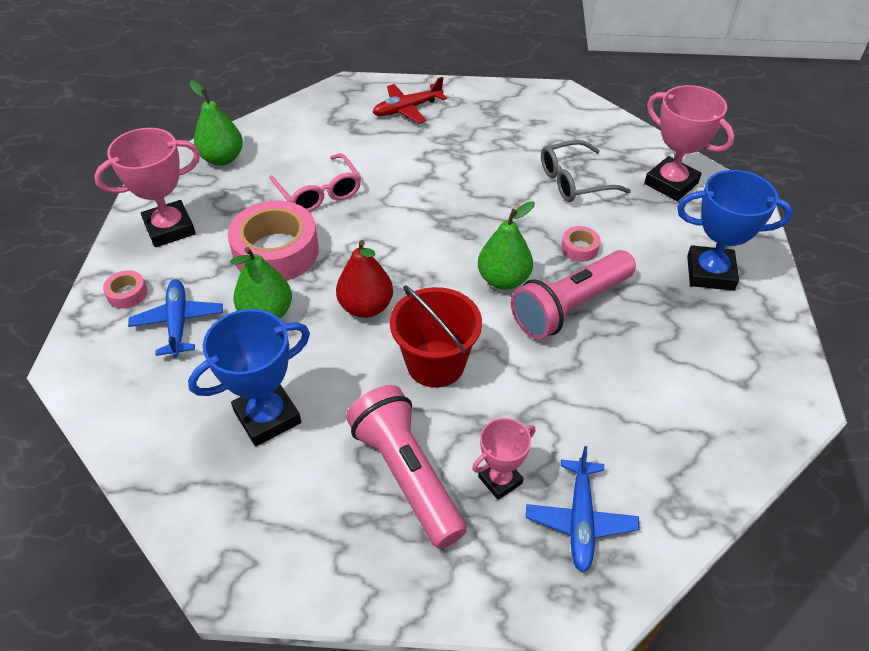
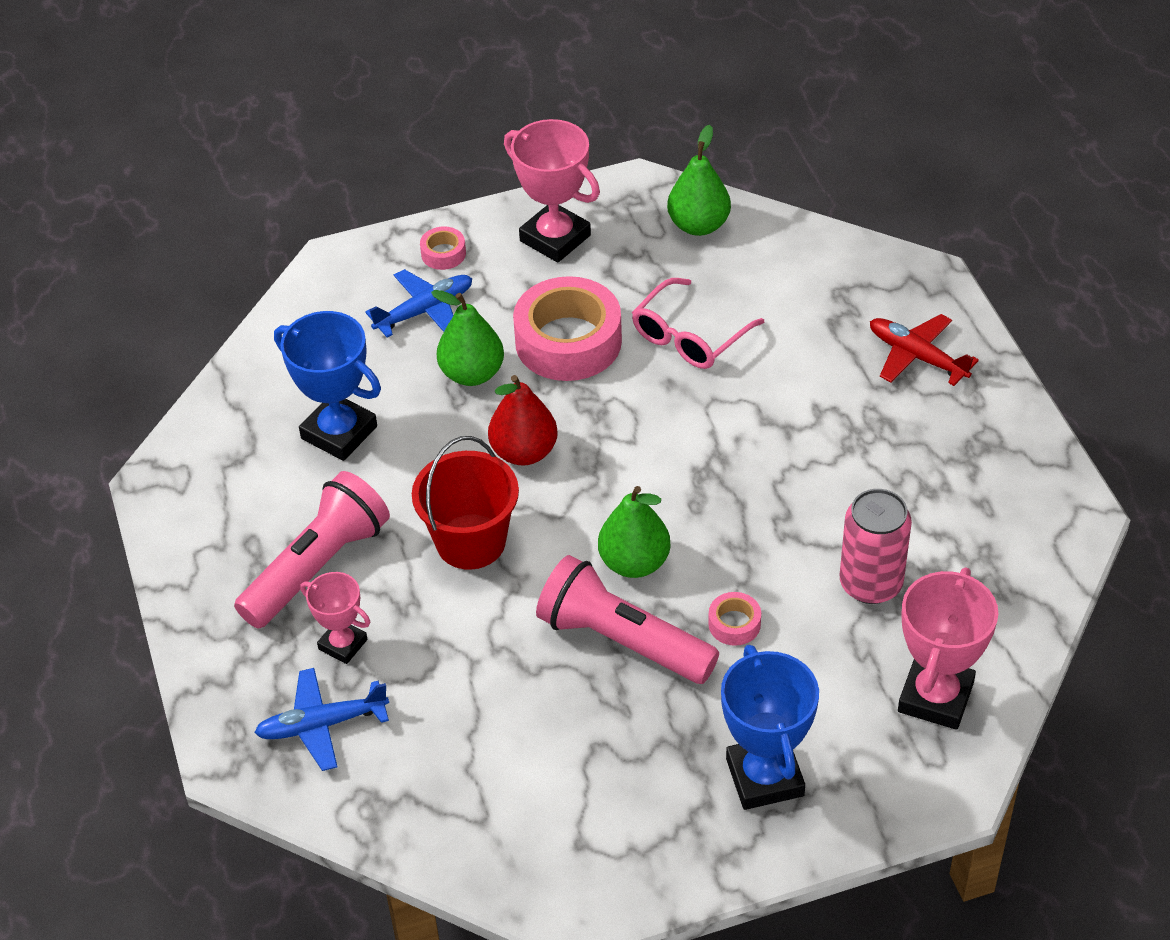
camera: 70 degrees right, 0 degrees up
(574, 181) = (870, 584): grey glasses -> pink can

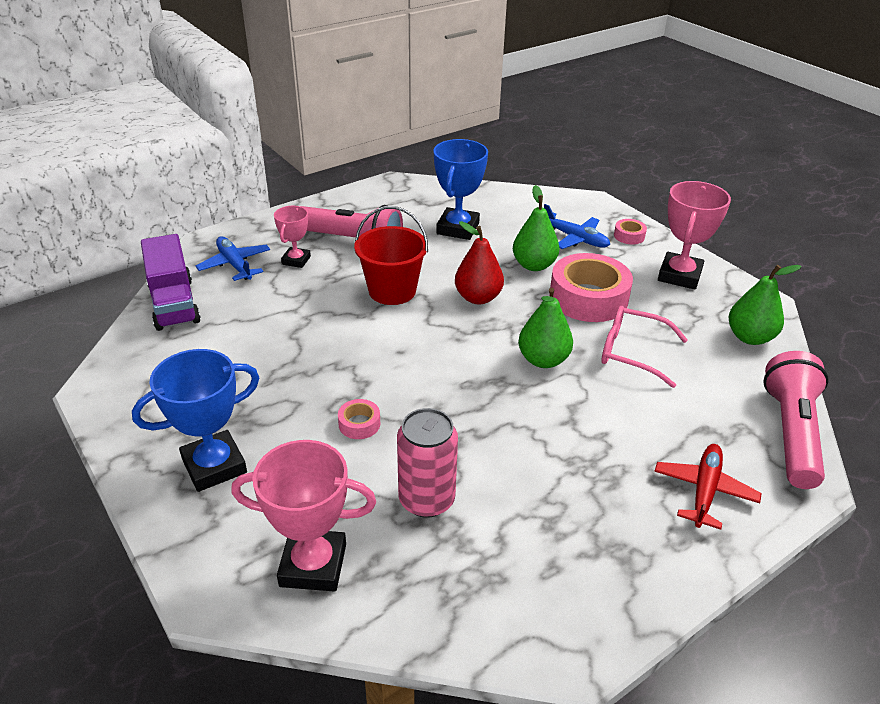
camera: 70 degrees right, 10 degrees down
(399, 810) = (174, 303): none -> purple truck
(622, 640) = (328, 370): pink flashlight -> pink flashlight (791, 433)
(634, 562) = (400, 363): green pear -> green pear (543, 360)

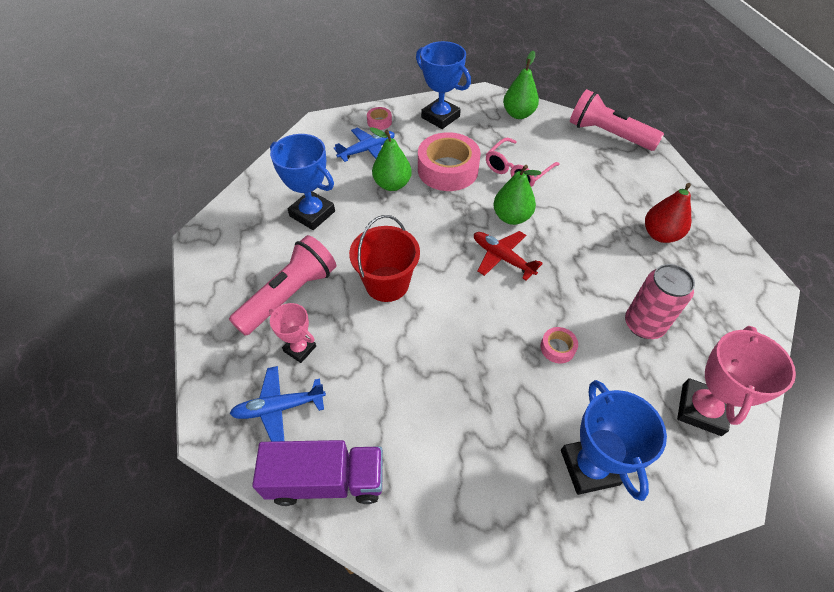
camera: 70 degrees left, 15 degrees up
(478, 298) = (421, 230): red pear -> red pear (660, 235)
(679, 275) = (440, 117): pink trophy -> blue trophy
(704, 491) = (650, 187): red plane -> red plane (502, 258)

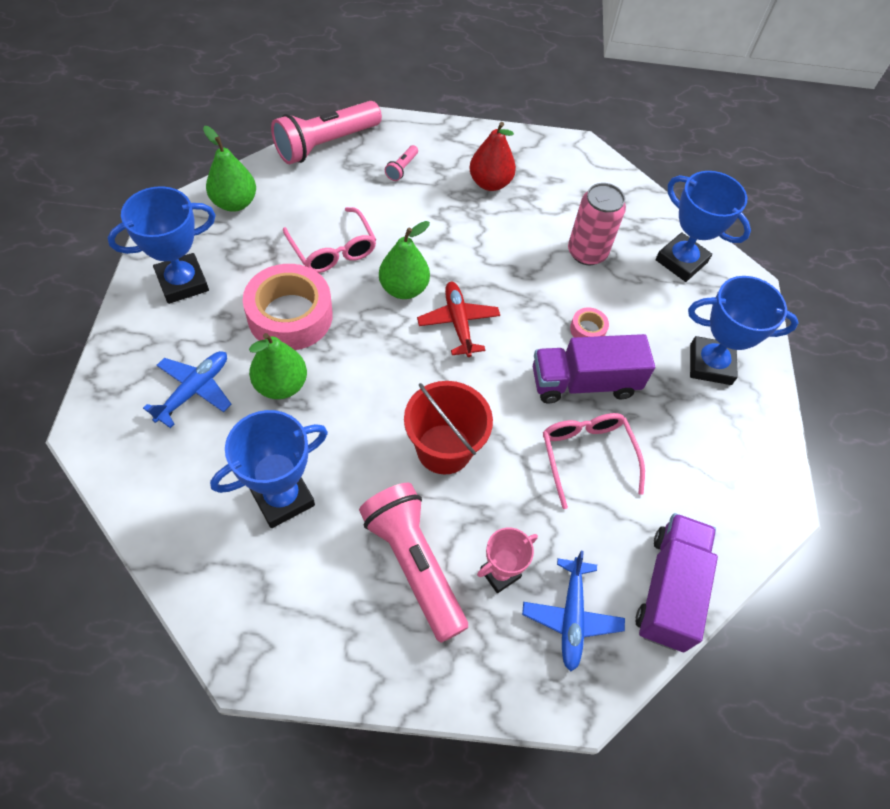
camera: 75 degrees left, 5 degrees up
(367, 150) = (194, 391): blue plane -> blue plane turned 45 degrees clockwise
(379, 122) = (142, 355): pink tape -> none
(428, 381) = (587, 456): none -> pink glasses
(499, 359) = (584, 383): none -> purple truck
(502, 258) = (458, 323): red plane -> red plane turned 105 degrees clockwise
(624, 179) = (402, 168): none -> pink flashlight
(701, 409) = (681, 261): pink trophy -> blue trophy

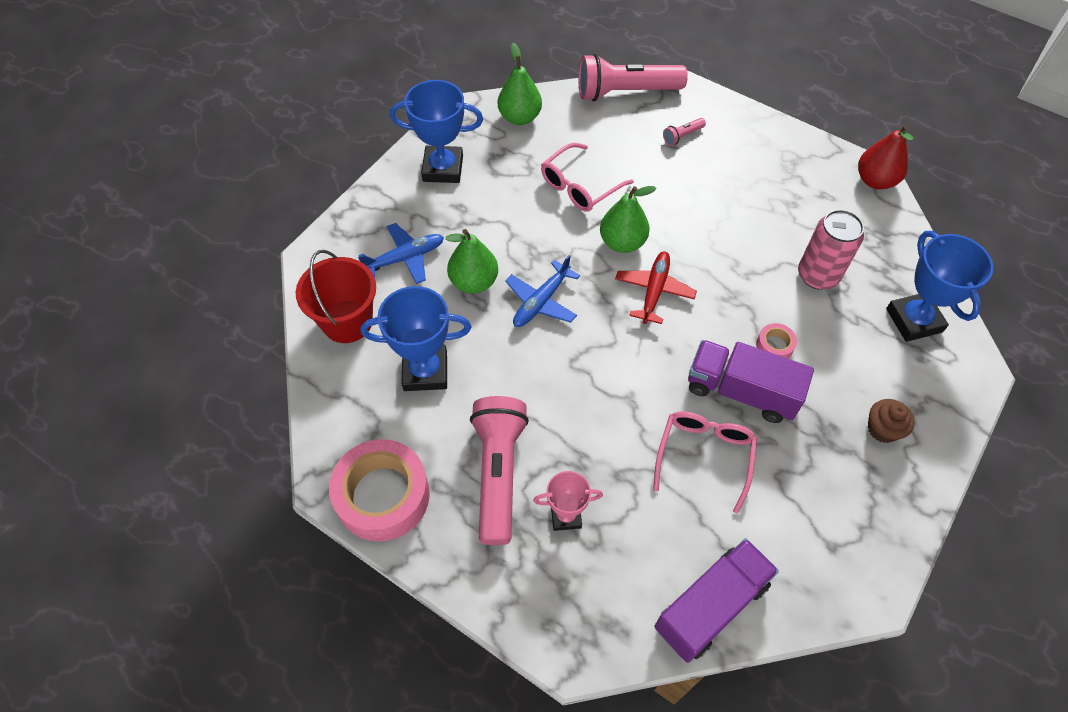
camera: 35 degrees right, 0 degrees up
(290, 316) = (512, 228): pink tape -> pink tape (382, 496)
(333, 250) = (579, 186): pink glasses -> pink glasses turned 45 degrees clockwise
(444, 449) = (578, 392): red bucket -> red bucket (347, 321)
(490, 183) = (759, 177): red pear -> red pear (875, 180)
(571, 616) = (606, 582): blue plane -> blue plane (541, 301)
(710, 364) = (882, 429): blue trophy -> brown cupcake

